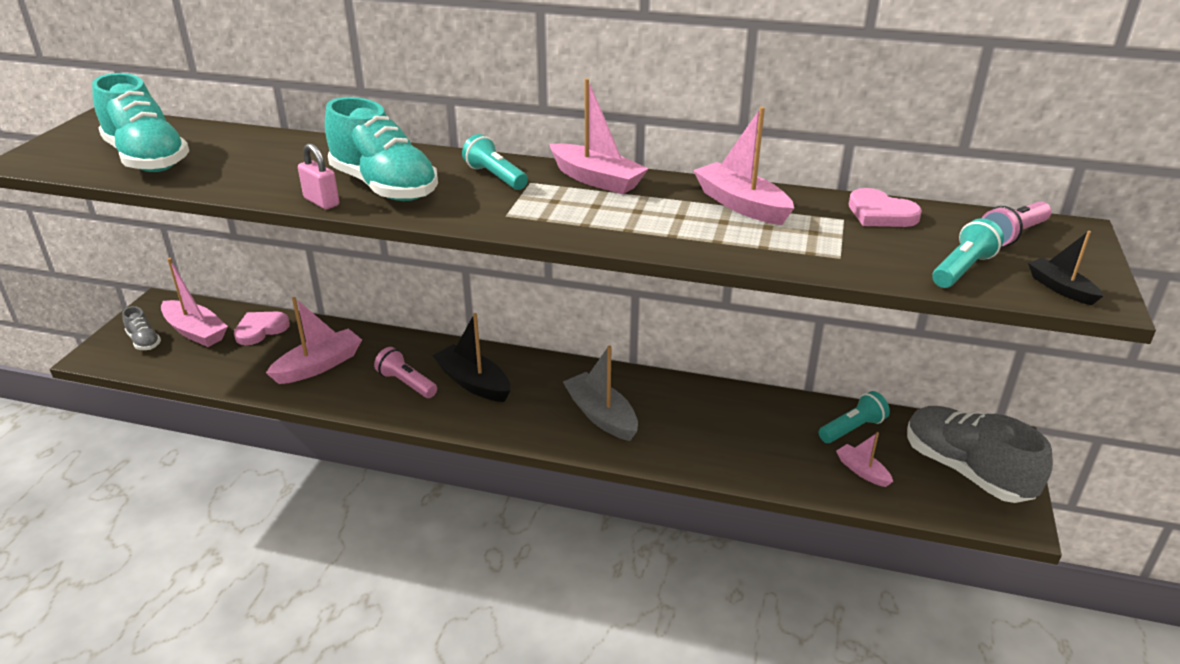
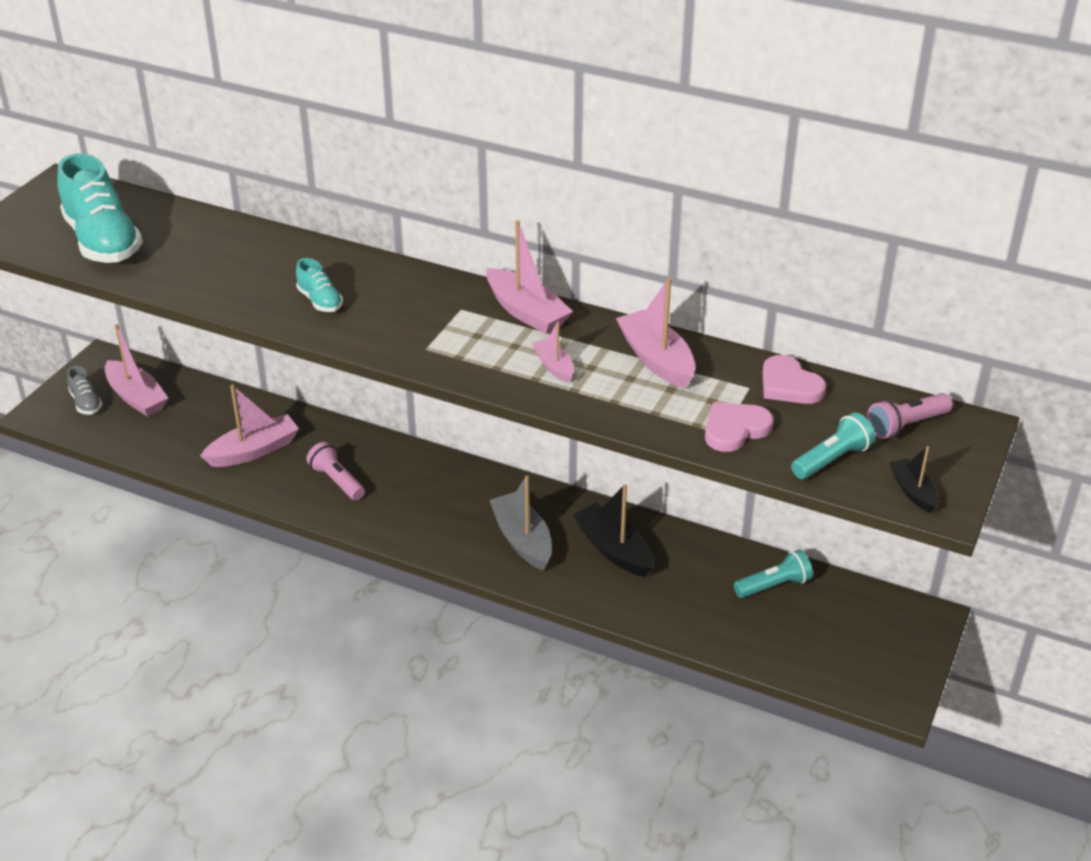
camera: 10 degrees right, 5 degrees up
(260, 330) = (201, 402): pink heart -> pink heart (735, 429)
(321, 202) = (258, 314): pink padlock -> none
(384, 187) = (320, 301): turquoise shoe -> turquoise shoe, size x0.47
(473, 383) = (403, 488): black boat -> black boat (614, 550)
(495, 177) = (429, 298): turquoise flashlight -> none
(862, 471) = (764, 631): pink boat -> pink boat (554, 366)
(966, 471) = (871, 644): grey shoe -> none

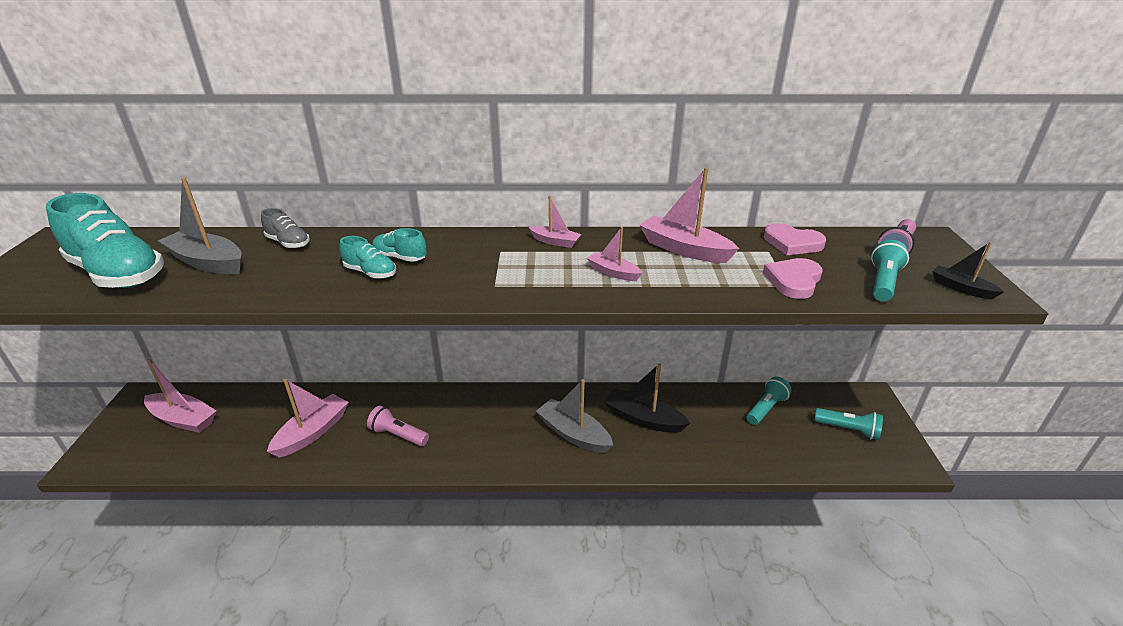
camera: 25 degrees left, 5 degrees down
(86, 403) = (133, 438): grey shoe -> grey shoe (288, 243)
(181, 248) = (207, 262): none -> grey boat
(357, 290) = (400, 257): none -> turquoise shoe
(526, 312) = (555, 242): pink boat -> pink boat, size x0.56
(854, 641) = (848, 429): none -> turquoise flashlight

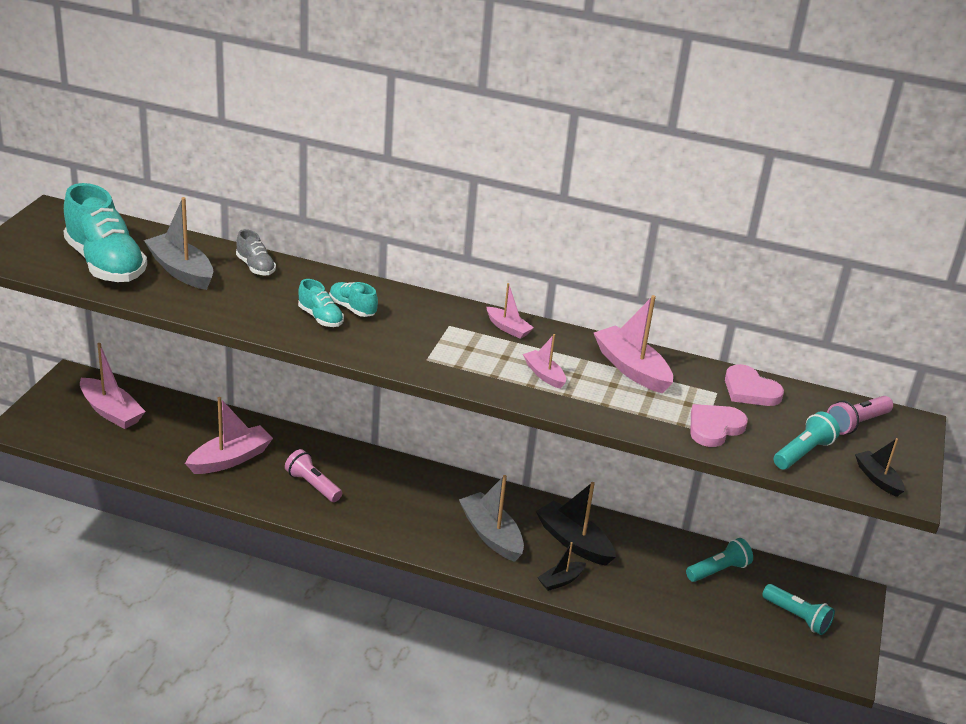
camera: 15 degrees right, 0 degrees up
(652, 458) = (561, 581): none -> black boat

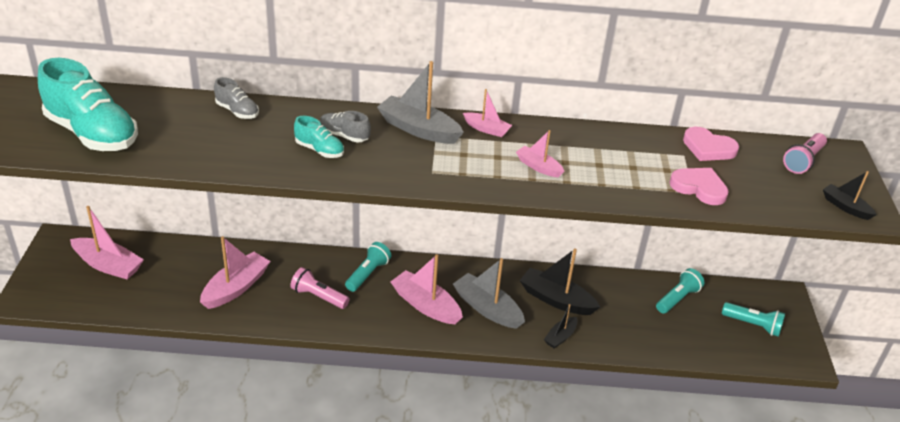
camera: 15 degrees left, 5 degrees up
(181, 271) = (169, 127): grey boat -> grey boat (418, 129)
(352, 308) = (344, 136): turquoise shoe -> grey shoe
(631, 369) = (606, 147): pink boat -> pink boat (426, 305)
(714, 428) = (699, 188): pink heart -> pink heart turned 90 degrees clockwise
(803, 453) = (778, 196): turquoise flashlight -> turquoise flashlight (368, 274)

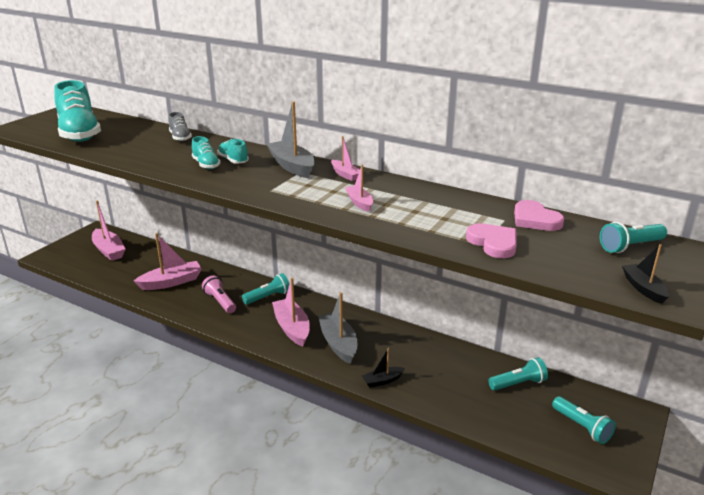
camera: 30 degrees right, 10 degrees down
(344, 136) = (233, 160): grey shoe -> turquoise shoe
(556, 299) = (402, 353): black boat -> none
(803, 161) = (630, 246): pink flashlight -> turquoise flashlight

